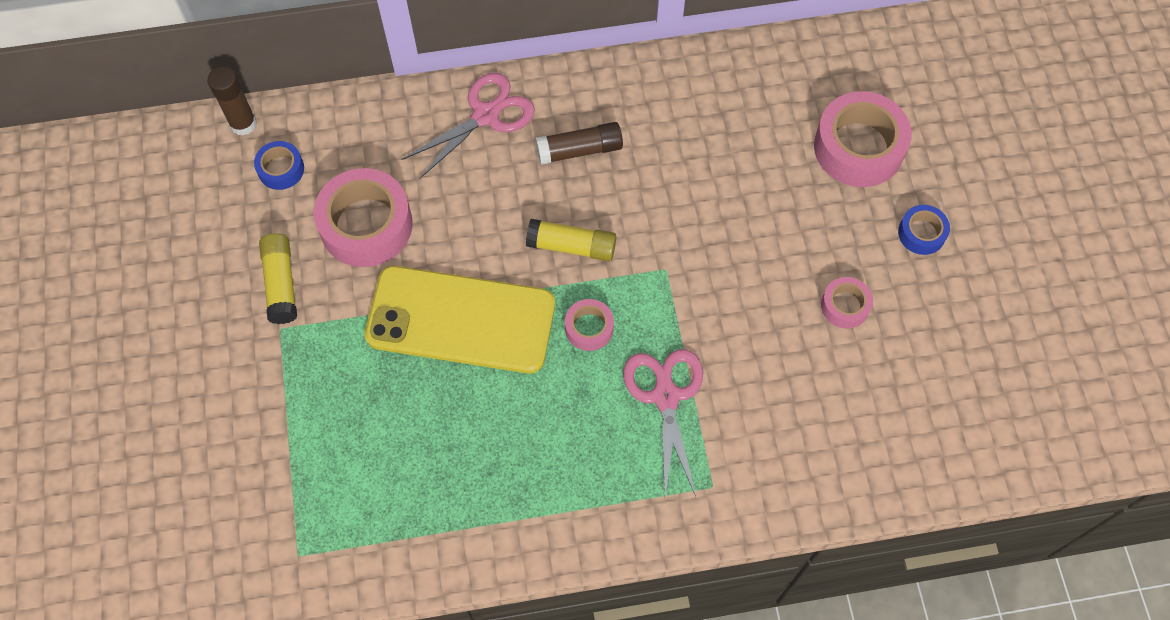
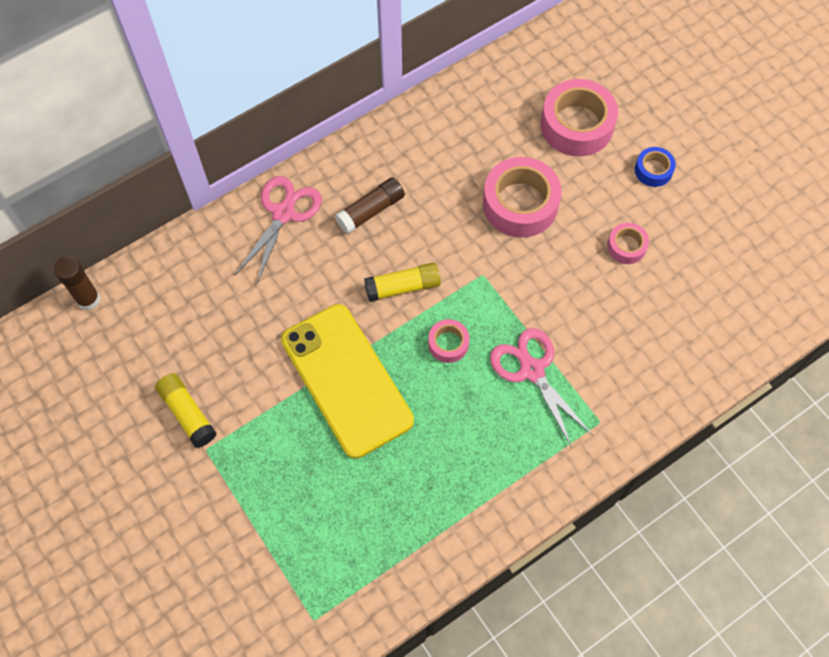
camera: 25 degrees left, 0 degrees up
(281, 169) = (139, 323): blue tape -> none
(366, 225) = (233, 338): pink tape -> pink tape (520, 204)
(461, 320) = (346, 380): yellow phone -> yellow phone turned 75 degrees clockwise

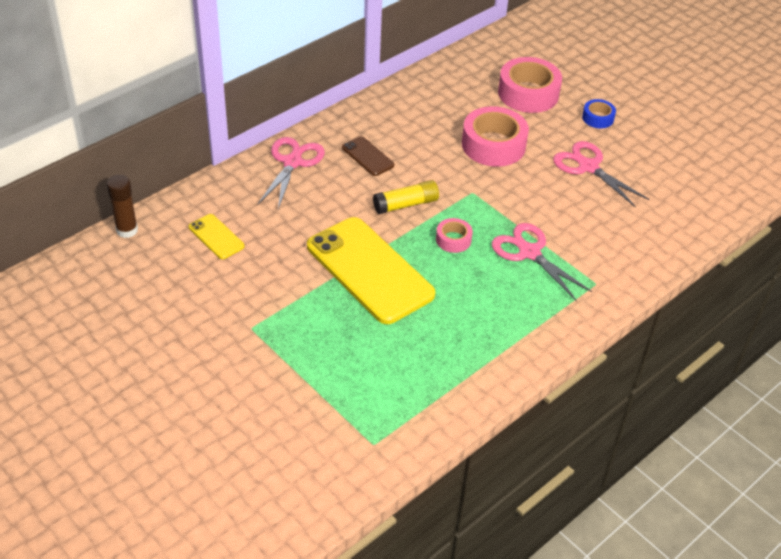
camera: 10 degrees left, 20 degrees down
(184, 317) = (216, 237): none -> yellow phone
(187, 413) = (230, 303): yellow glue stick -> none
(370, 210) = (367, 156): brown glue stick -> brown phone
(626, 246) = (588, 167): pink tape -> pink scissors

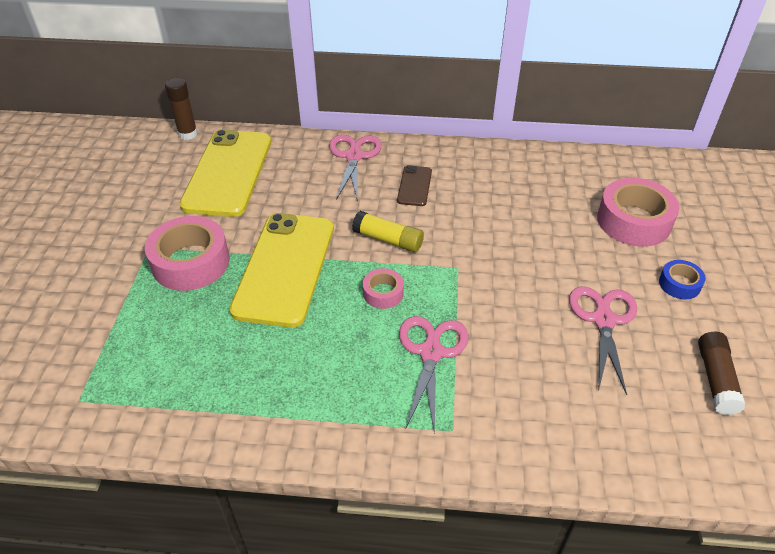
camera: 50 degrees right, 0 degrees up
(216, 237) = (228, 173): yellow phone -> yellow phone, size x2.22
(292, 162) = (354, 157): pink scissors -> pink scissors turned 60 degrees counterclockwise
(493, 145) = (535, 242): pink tape -> pink tape (191, 262)
(674, 160) = (715, 379): none -> brown glue stick

